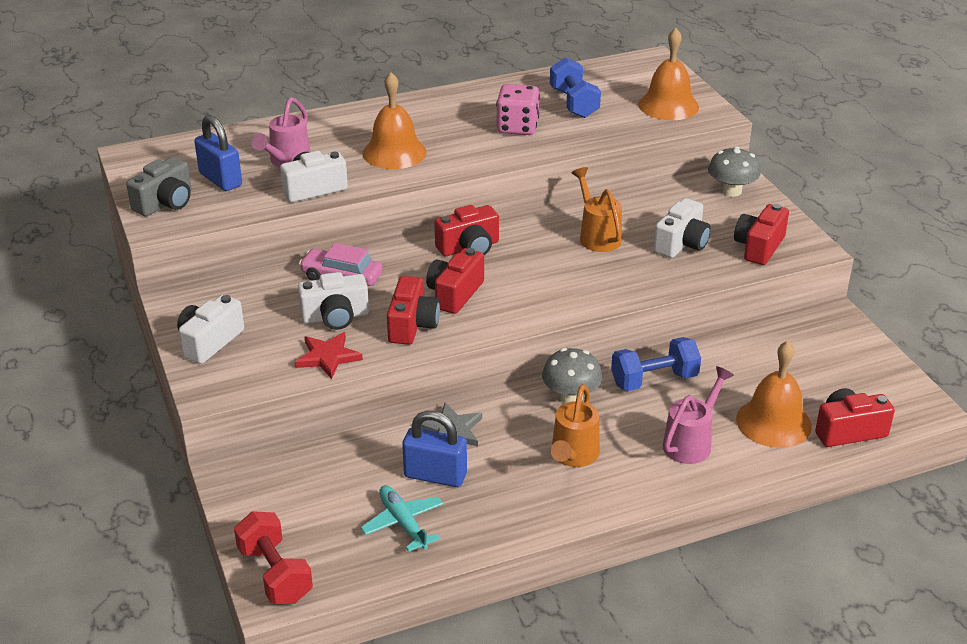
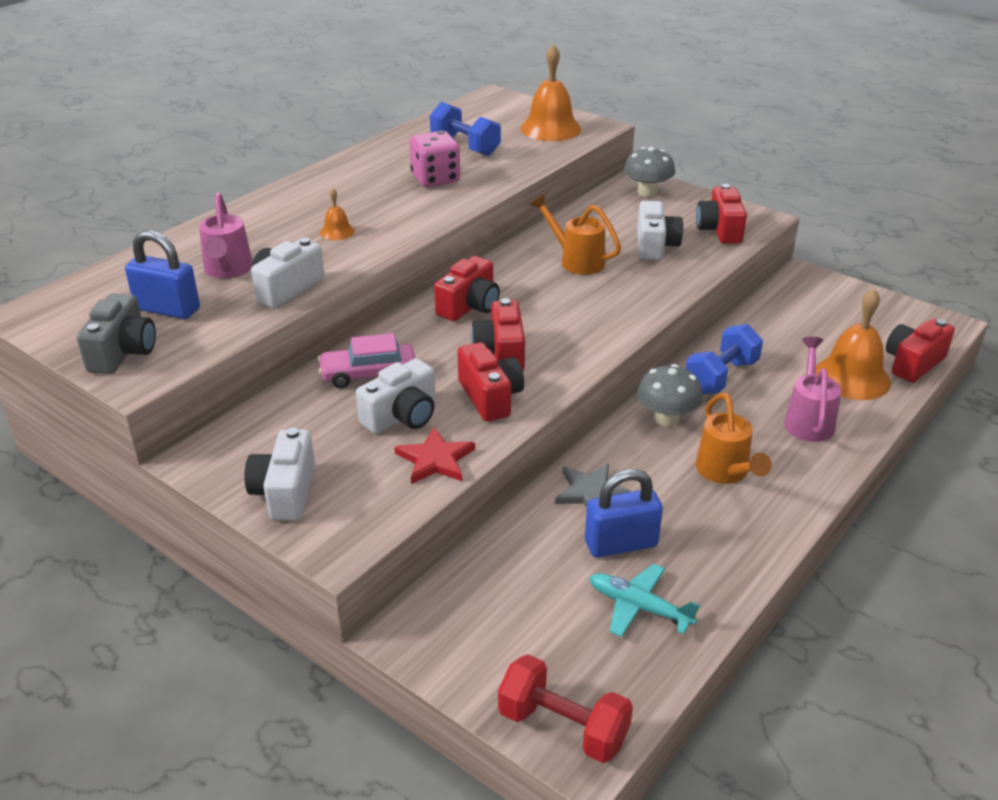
camera: 30 degrees left, 0 degrees up
(394, 152) = (337, 231): orange bell -> orange bell, size x0.48

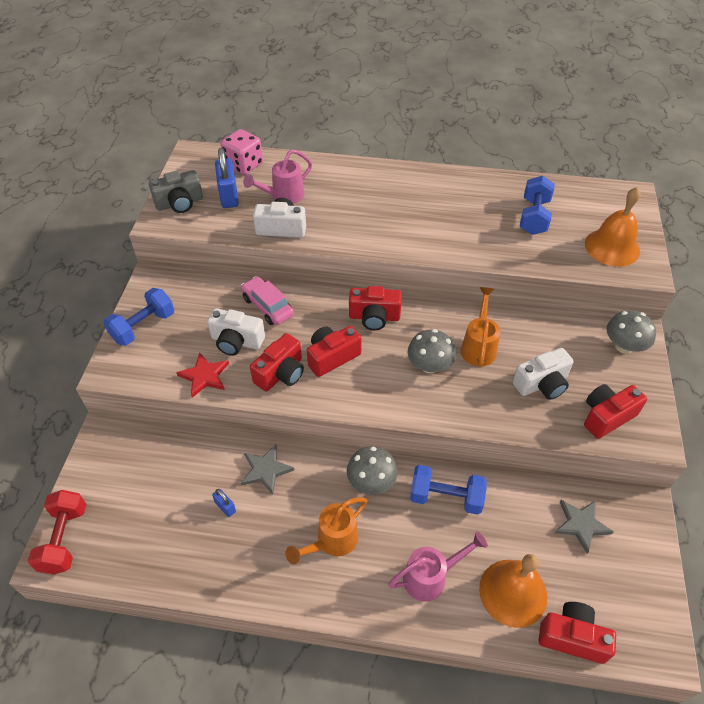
camera: 60 degrees right, 15 degrees up
(285, 492) = (143, 327): white camera -> blue dumbbell
(337, 231) = (362, 215): orange bell -> none
(435, 179) = (471, 225): pink dice -> pink dice (244, 165)
(574, 296) = (429, 365): none -> grey mushroom
(621, 544) = (225, 507): blue padlock -> blue padlock, size x0.49
(639, 607) = (173, 540): turquoise plane -> none
(802, 313) = (581, 525): none -> grey star

